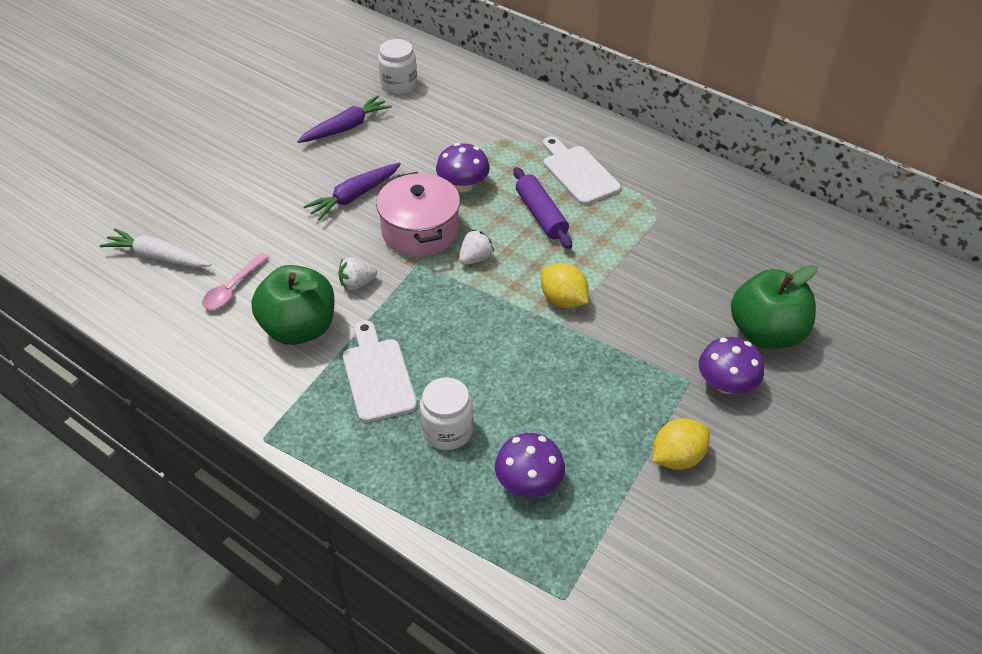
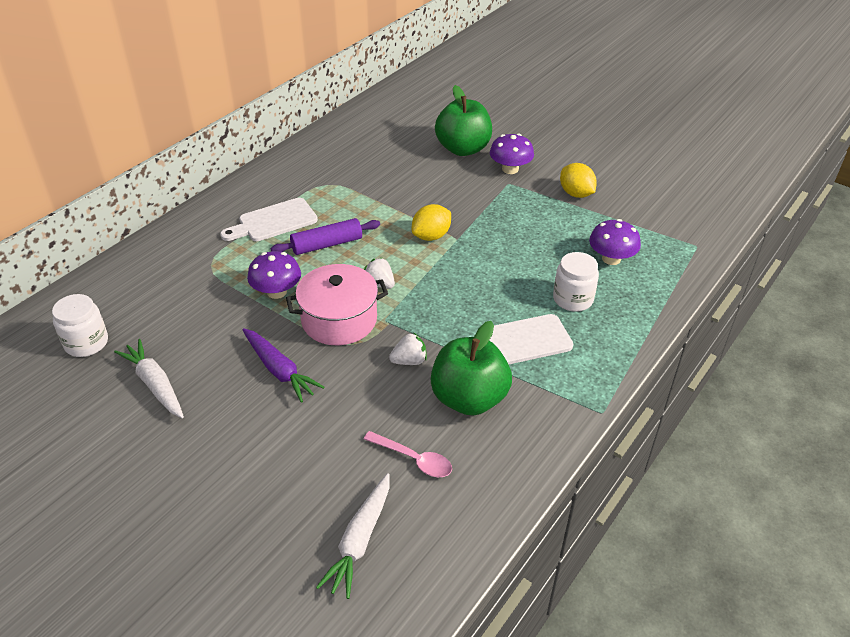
camera: 90 degrees left, 5 degrees down
(346, 127) = (155, 384): purple carrot -> white carrot
(357, 283) = (409, 361): white strawberry -> white strawberry turned 90 degrees counterclockwise

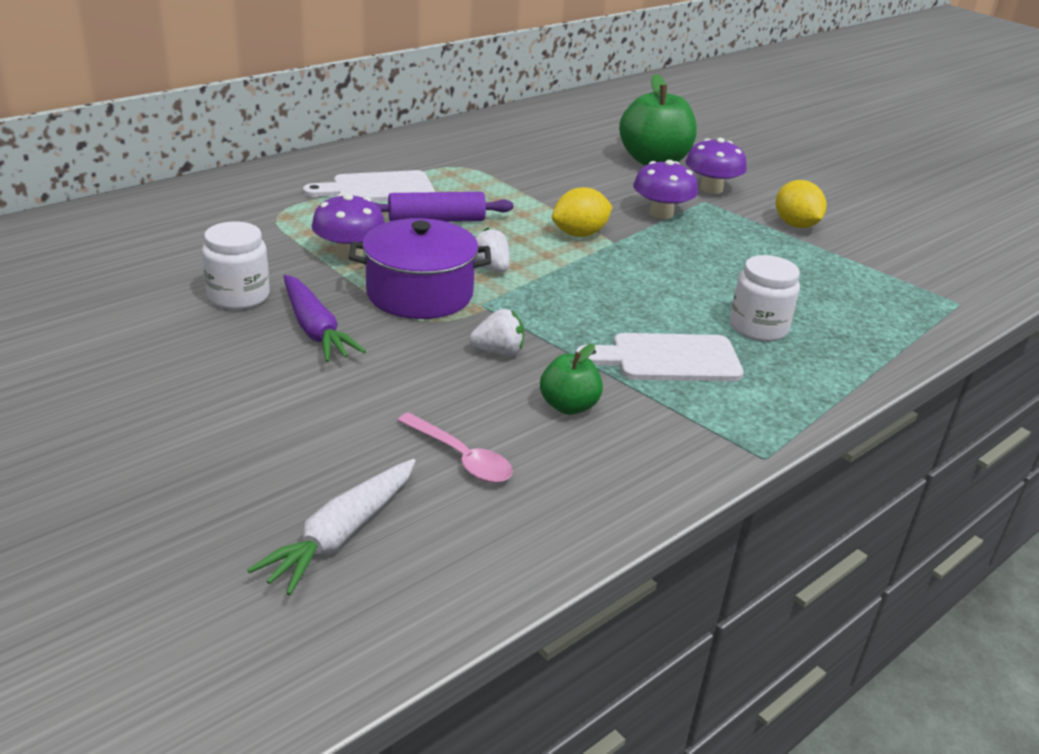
camera: 10 degrees right, 10 degrees down
(86, 343) = (80, 260): white jar -> white jar (238, 296)
(155, 384) = (143, 314): white carrot -> none
(339, 320) = (419, 293): pink pot -> purple pot
(469, 399) = (568, 406): green apple -> green apple, size x0.53
(611, 259) = (827, 296): purple mushroom -> purple mushroom (661, 213)

